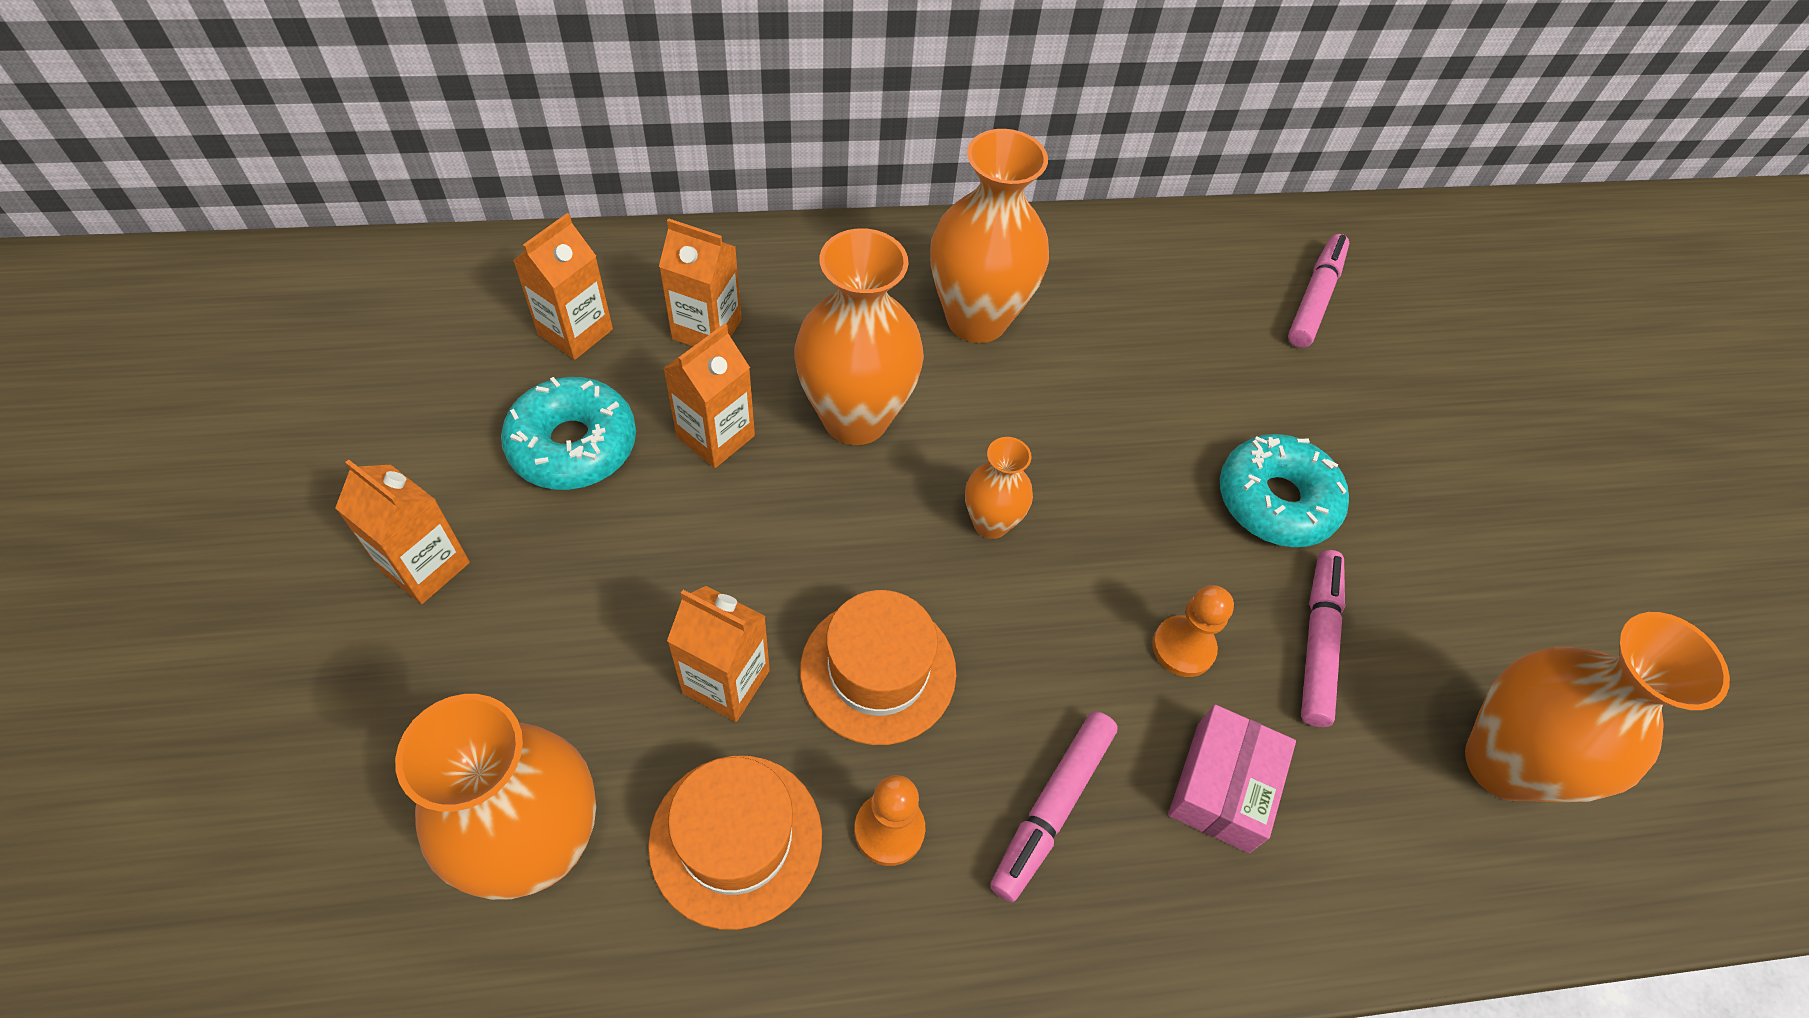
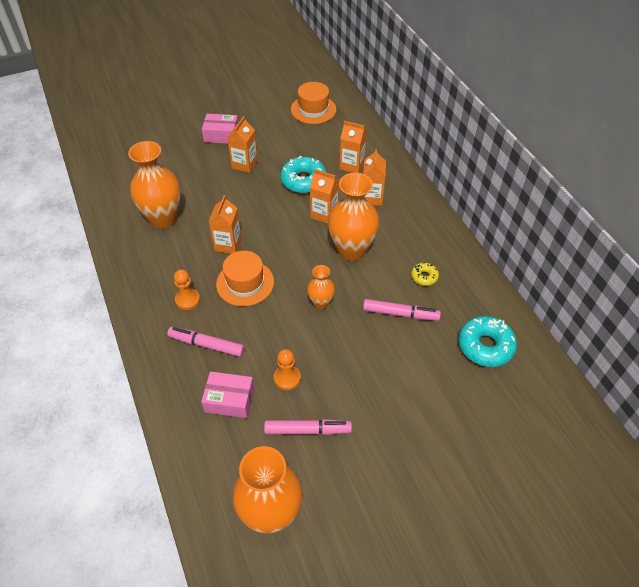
camera: 80 degrees right, 5 degrees down
(249, 598) = (221, 135): none -> pink box
(736, 839) = (175, 262): orange hat -> orange hat (313, 109)
(976, 319) = (424, 277): orange vase -> yellow donut
(1276, 501) = (378, 406): turquoise donut -> turquoise donut (485, 346)
(1314, 298) = (521, 413): pink marker -> pink marker (400, 314)

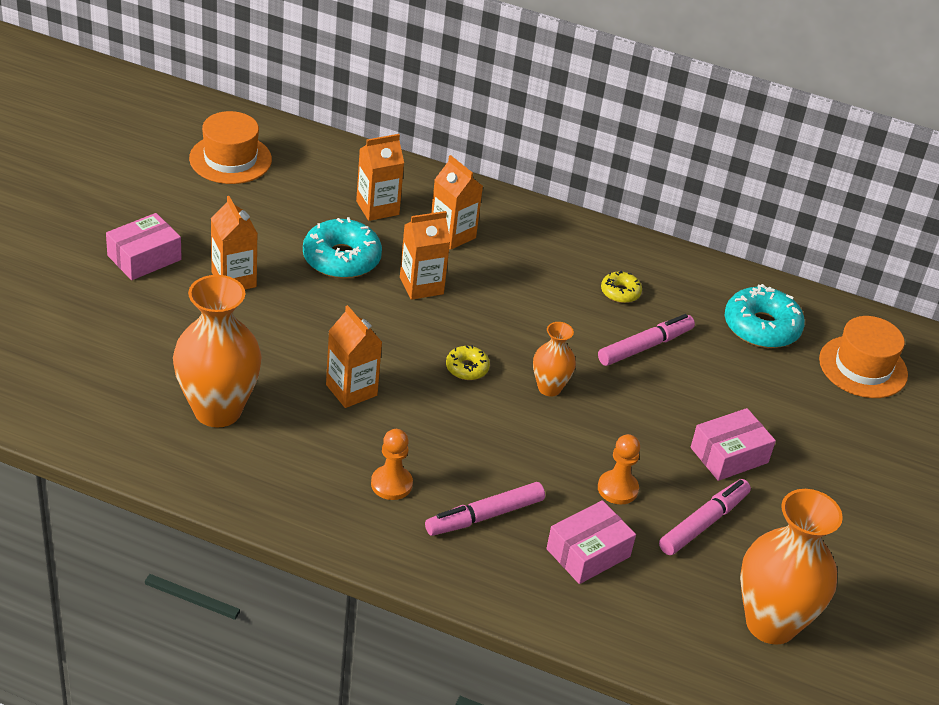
camera: 50 degrees left, 10 degrees down
(245, 283) = (435, 421): orange hat -> orange hat (863, 367)
(293, 267) = (467, 368): none -> yellow donut
(351, 250) = (507, 309): orange vase -> none
(371, 404) = (729, 455): none -> pink box

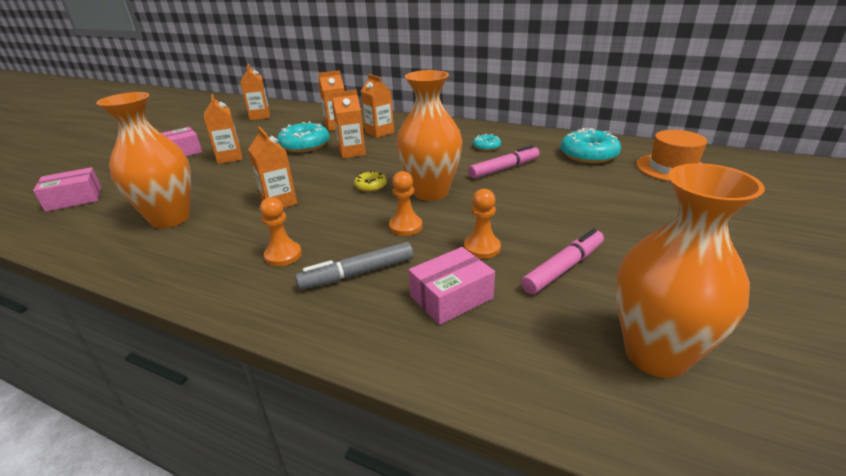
camera: 10 degrees right, 10 degrees down
(230, 159) = (260, 116): orange hat -> orange carton
(484, 516) = (357, 273): pink marker -> grey marker
(526, 448) = (405, 226): none -> orange pawn
(549, 388) = (430, 192): orange vase -> orange vase, size x1.92
(620, 292) = (486, 147): yellow donut -> turquoise donut
(729, 455) = (578, 221): pink box -> pink box (74, 199)

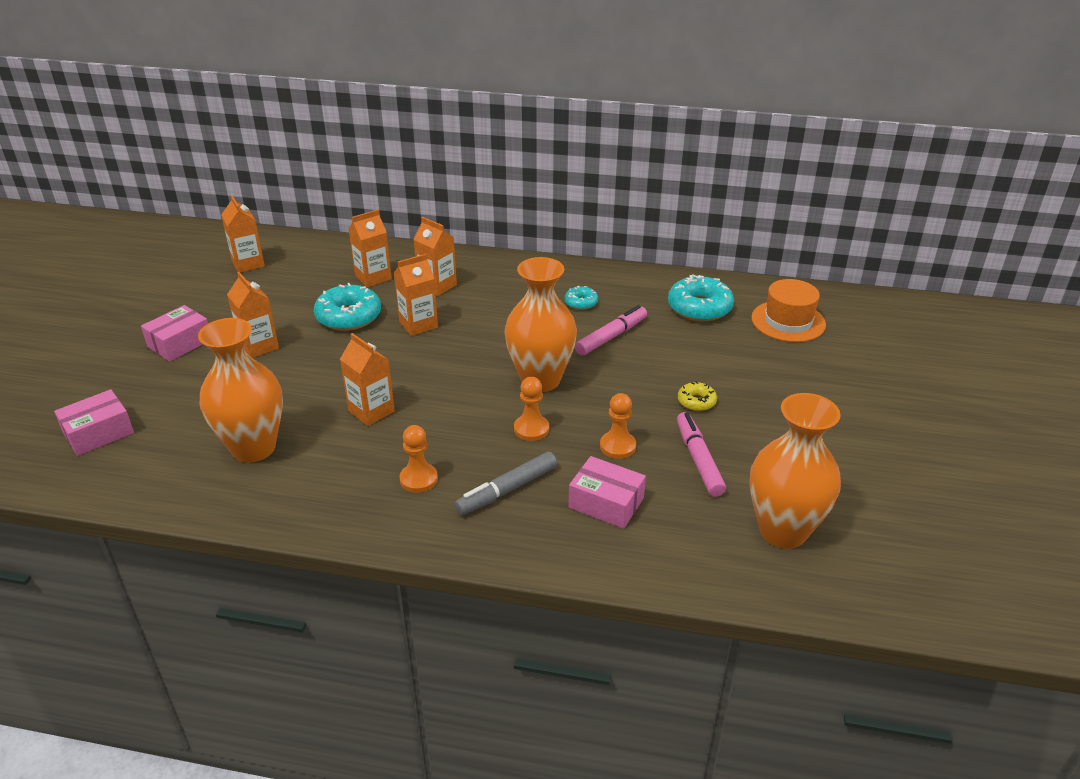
camera: 15 degrees left, 5 degrees up
(371, 186) = (468, 377): yellow donut -> yellow donut (696, 401)
(451, 297) = (606, 503): pink box -> pink box turned 75 degrees clockwise
(563, 268) = (698, 460): pink marker -> pink marker turned 45 degrees counterclockwise

